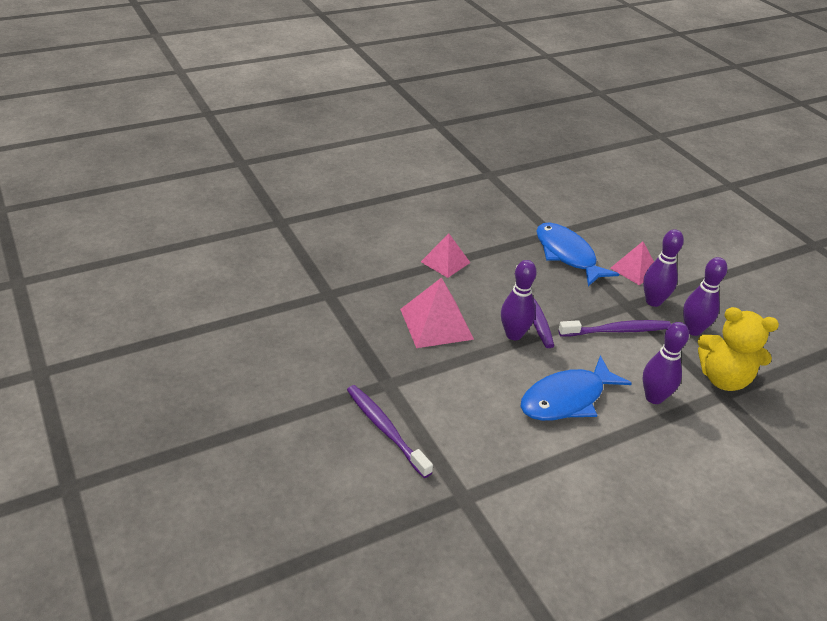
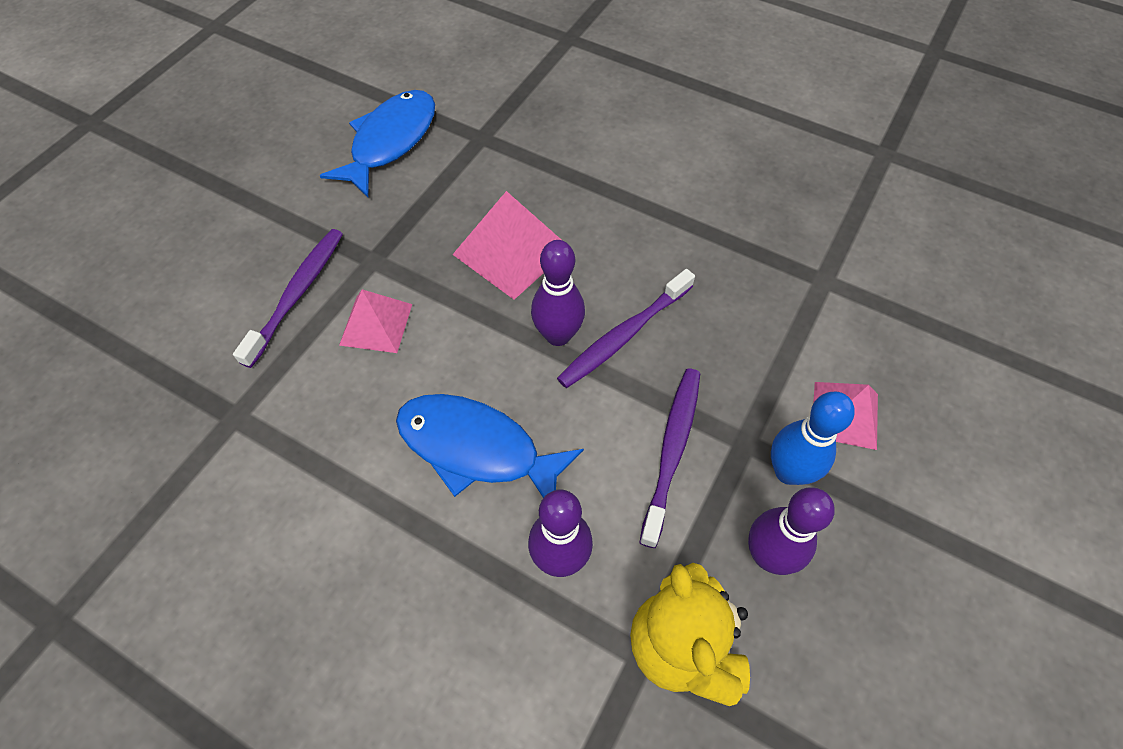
camera: 60 degrees right, 20 degrees up
(445, 262) = (639, 202): pink pyramid -> pink pyramid (376, 324)
(567, 255) = (791, 318): blue fish -> blue fish (390, 142)
(617, 331) = (672, 450): purple toothbrush -> purple toothbrush turned 120 degrees counterclockwise
(653, 301) = (788, 471): purple bowling pin -> blue bowling pin

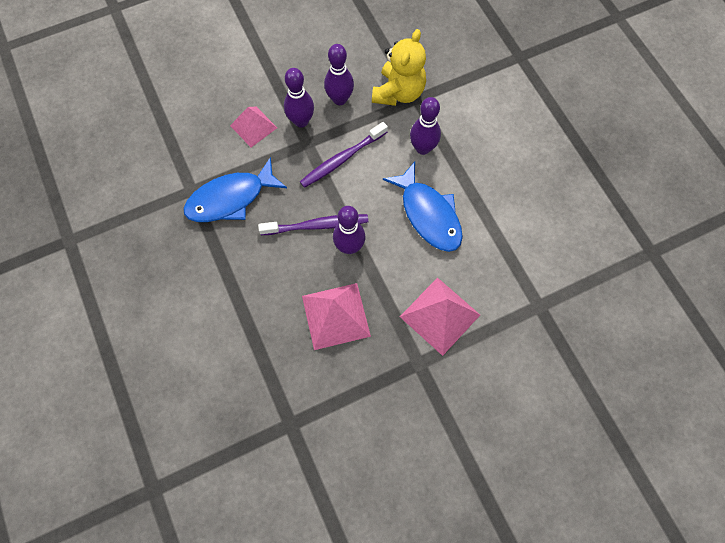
camera: 145 degrees left, 10 degrees up
(297, 294) = (474, 366): purple toothbrush -> none
(376, 324) = (440, 315): pink pyramid -> pink pyramid, size x1.52
(390, 142) = (353, 463): blue fish -> blue fish (230, 198)
(788, 471) = (301, 121): blue bowling pin -> purple bowling pin

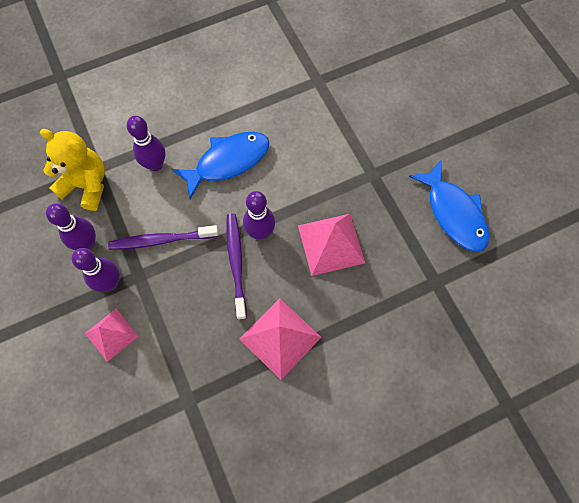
camera: 90 degrees left, 0 degrees up
(230, 198) = (201, 354): blue fish -> blue fish (453, 213)
(342, 159) = (161, 240): purple toothbrush -> purple toothbrush turned 120 degrees clockwise
(440, 315) = (328, 156): pink pyramid -> pink pyramid (280, 338)

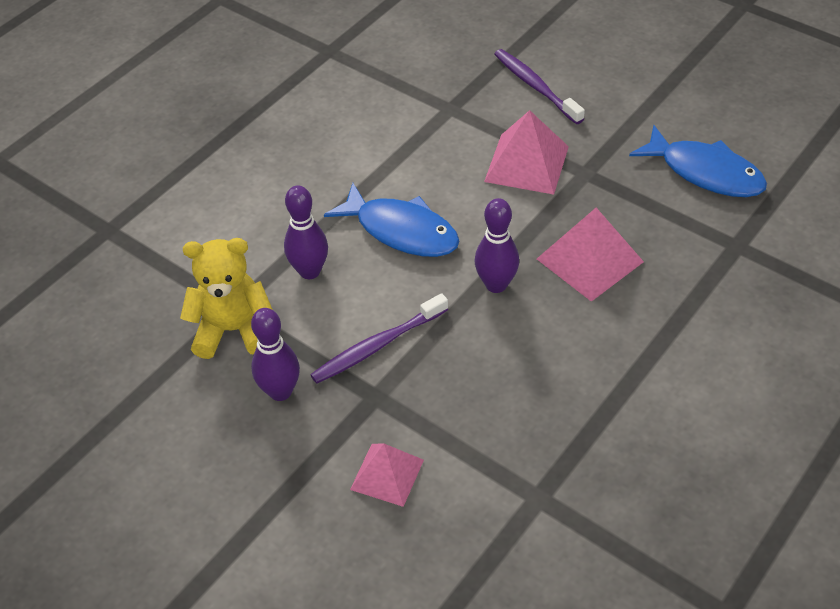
camera: 25 degrees left, 20 degrees down
(110, 283) = (343, 420): purple bowling pin -> none
(228, 162) = (401, 231): blue fish -> blue fish turned 90 degrees clockwise
(236, 263) = (490, 328): purple toothbrush -> purple toothbrush (535, 86)
(280, 338) = (602, 380): pink pyramid -> pink pyramid (527, 163)

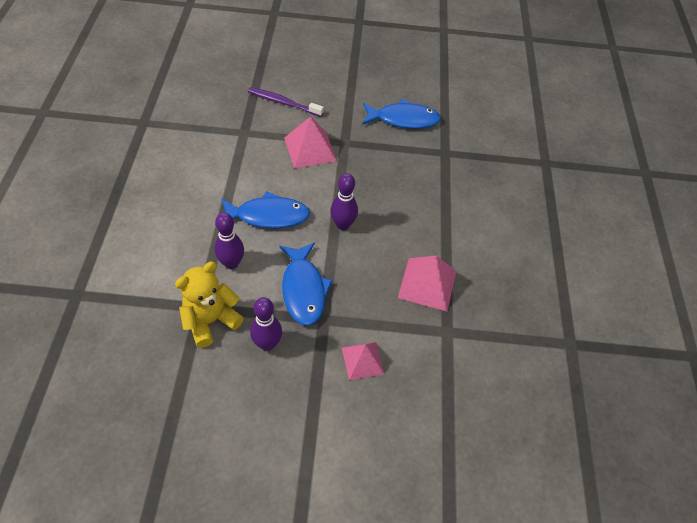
camera: 40 degrees left, 5 degrees up
(377, 346) = (303, 289): purple toothbrush -> blue fish
(590, 260) = (381, 190): pink pyramid -> pink pyramid (427, 284)

